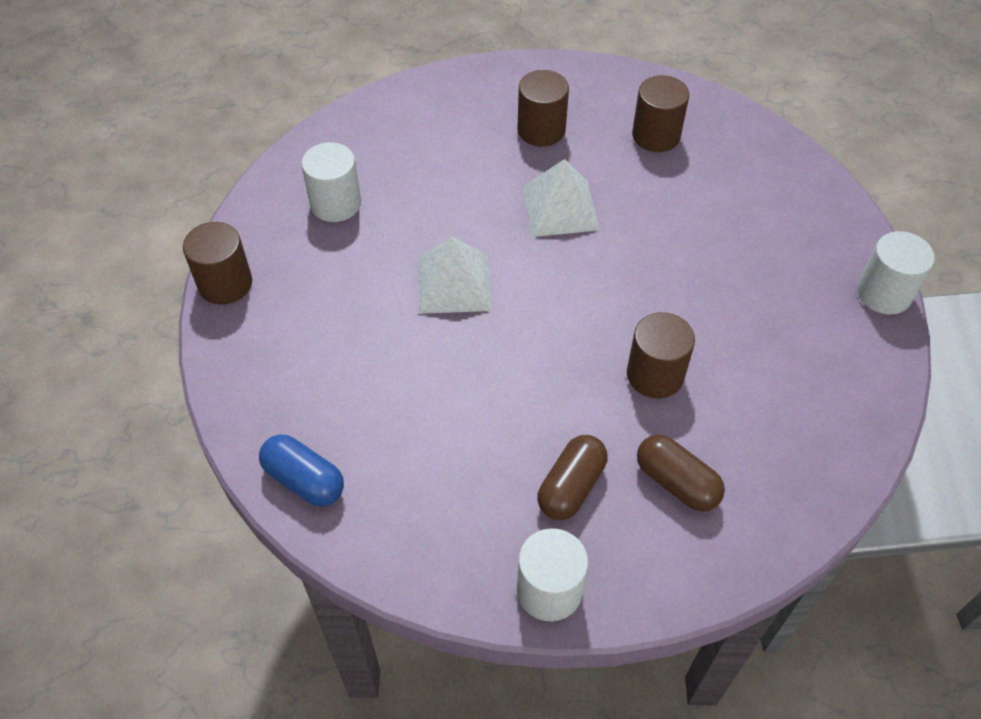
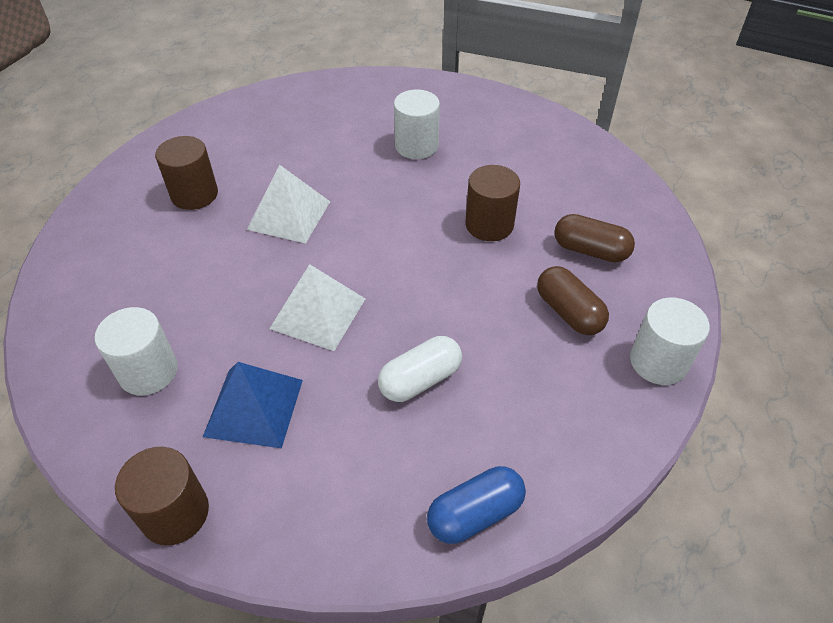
camera: 65 degrees left, 5 degrees down
(335, 285) = (254, 407): none -> blue pyramid
(420, 389) = (420, 380): none -> white capsule
(656, 135) = (261, 135): brown cylinder -> none
(676, 482) = (590, 250): brown capsule -> brown capsule turned 45 degrees clockwise
(884, 293) = (485, 93): white cylinder -> white cylinder (416, 146)

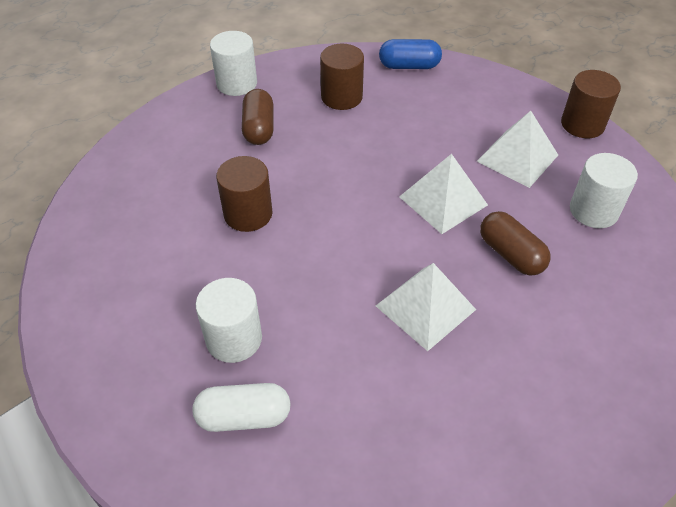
camera: 150 degrees left, 0 degrees up
(194, 194) = (522, 386): brown cylinder -> brown cylinder (341, 97)
(254, 407) = (517, 158): blue pyramid -> white pyramid
(420, 380) = (395, 131): white capsule -> white capsule (244, 417)
(590, 250) = (194, 159): brown capsule -> brown capsule (510, 254)

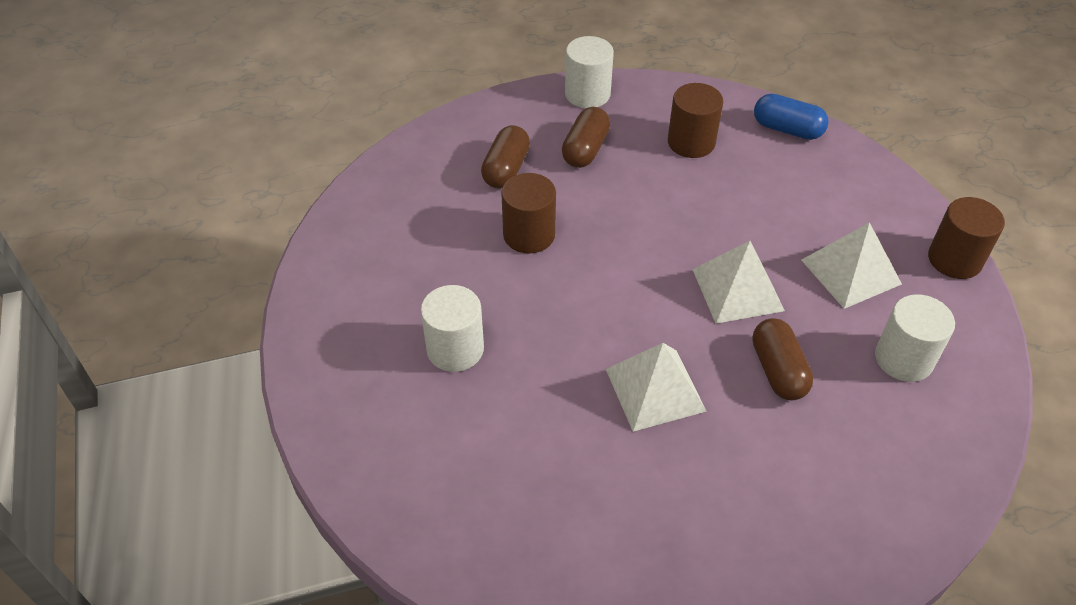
camera: 25 degrees right, 0 degrees up
(199, 165) = (506, 169): none -> brown capsule
(244, 417) = (429, 421): white capsule -> none

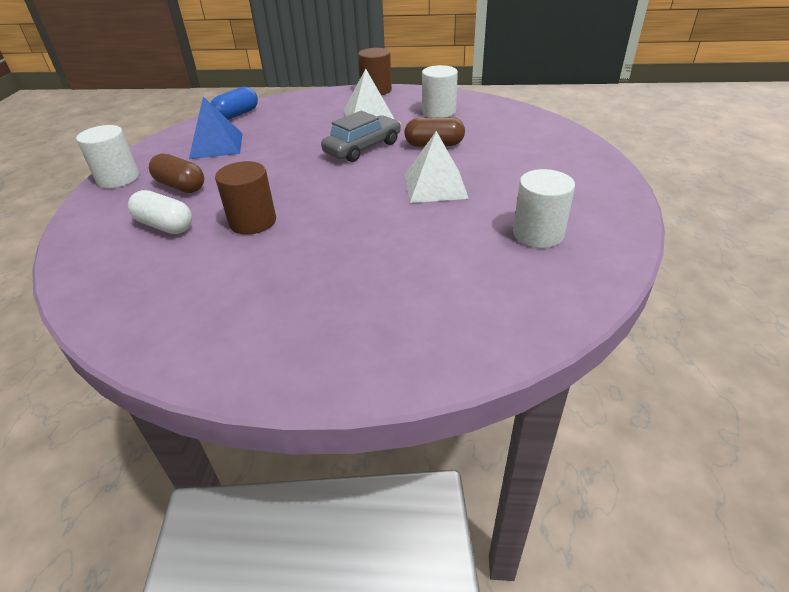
camera: 75 degrees left, 10 degrees down
(455, 349) = (358, 272): white cylinder -> white cylinder (538, 234)
(506, 169) = (165, 226): brown capsule -> white capsule
(691, 142) = (216, 145): brown cylinder -> blue pyramid
(737, 289) = (363, 148): white pyramid -> grey car

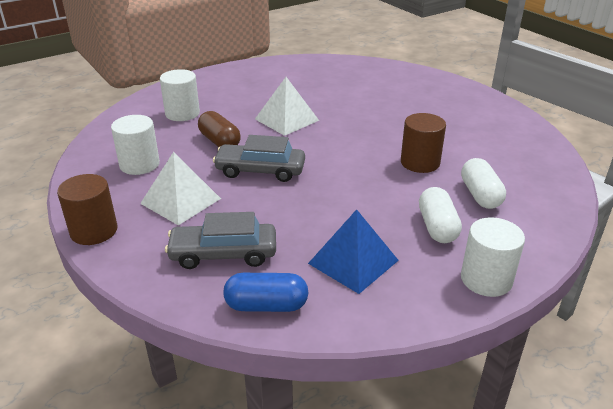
camera: 130 degrees left, 5 degrees down
(180, 186) = (437, 227): brown capsule -> white capsule
(294, 115) = (223, 254): none -> grey car
(538, 234) = (302, 79): white cylinder -> white cylinder (182, 113)

